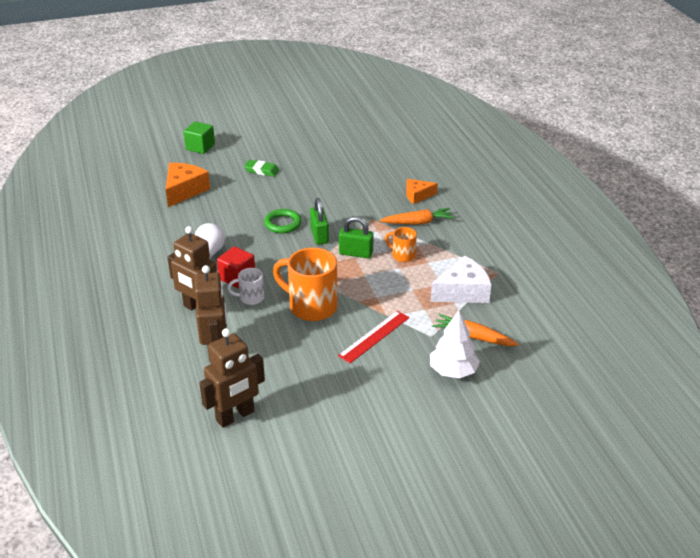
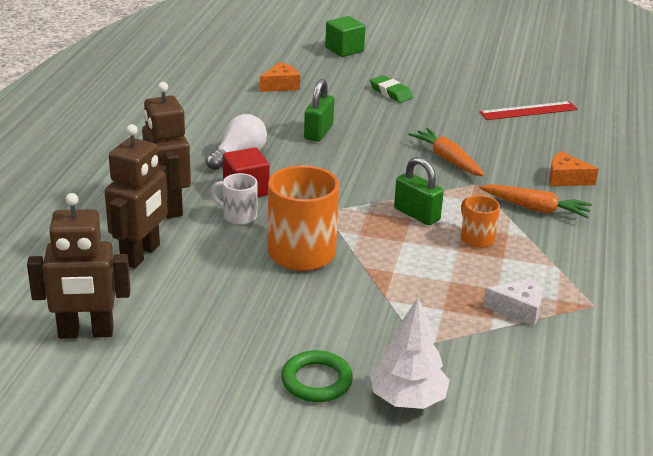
camera: 30 degrees right, 5 degrees down
(184, 190) = (281, 85): orange cheese -> orange cheese, size x0.61
(282, 224) = (358, 153): green ring -> green ring (316, 381)
(319, 236) = (390, 180): green padlock -> green padlock (318, 132)
(374, 336) = (344, 315): red ruler -> red ruler (528, 111)
(462, 291) = (518, 309): white cheese -> white cheese, size x0.61
(473, 337) = (479, 369): orange carrot -> orange carrot (447, 159)

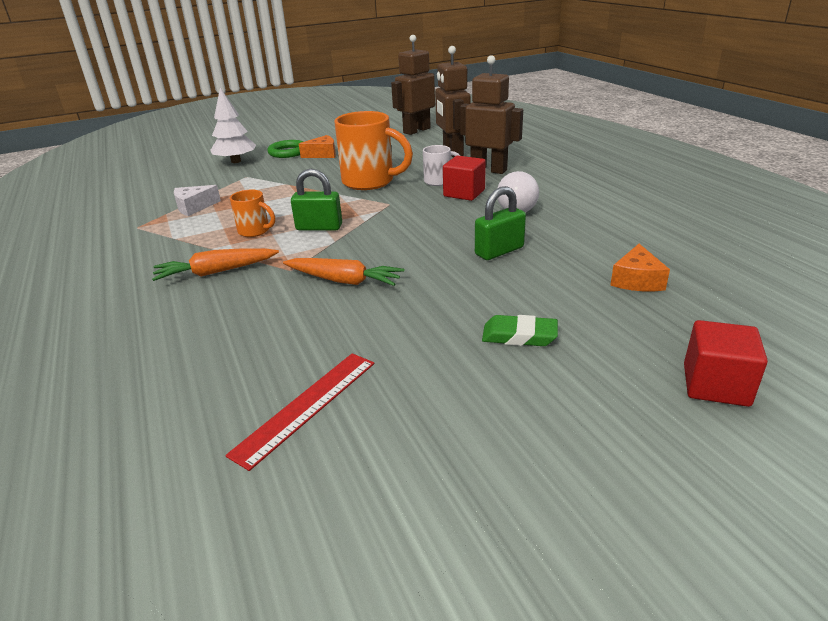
camera: 145 degrees right, 0 degrees up
(318, 132) = (499, 251): green padlock -> green padlock turned 75 degrees clockwise
(344, 50) = (715, 385): green cube -> red cube
(565, 179) = (196, 316): orange cheese -> orange cheese (322, 154)

